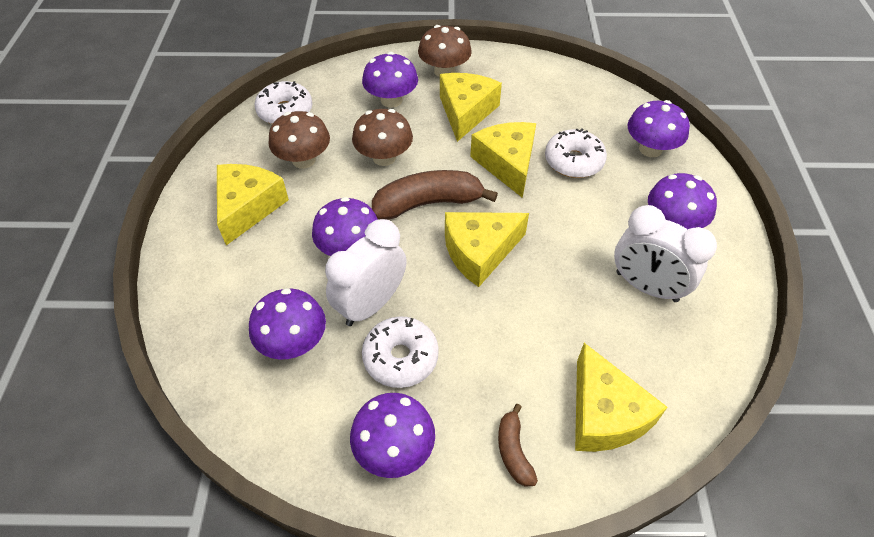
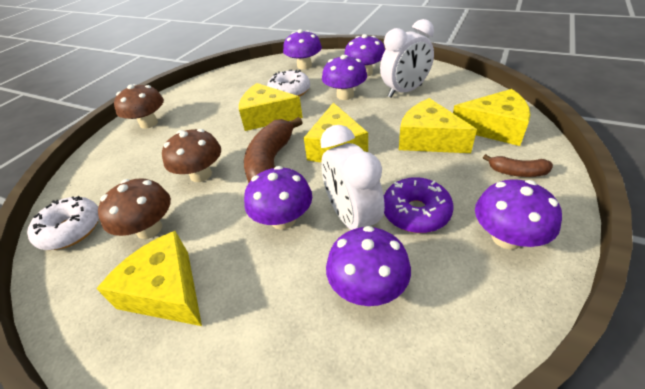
camera: 60 degrees left, 10 degrees down
(391, 100) = (144, 156): purple mushroom -> purple mushroom (345, 95)
(400, 357) = (415, 212): white donut -> purple donut
(465, 112) = (200, 123): yellow cheese -> yellow cheese (428, 139)

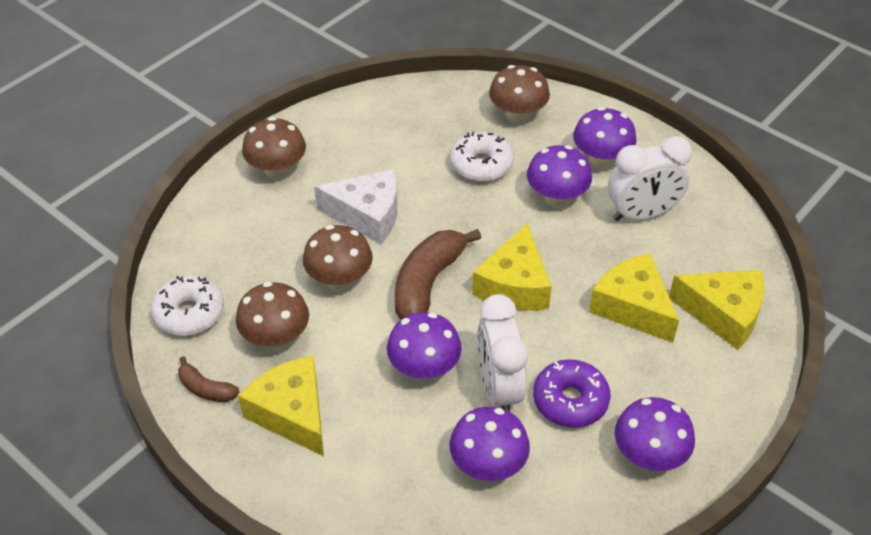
camera: 10 degrees right, 5 degrees up
(217, 133) = (367, 215): none -> white cheese
(267, 117) = (439, 205): yellow cheese -> none
(304, 66) = (517, 114): purple mushroom -> brown mushroom
(517, 172) = (710, 384): brown banana -> brown banana (206, 389)

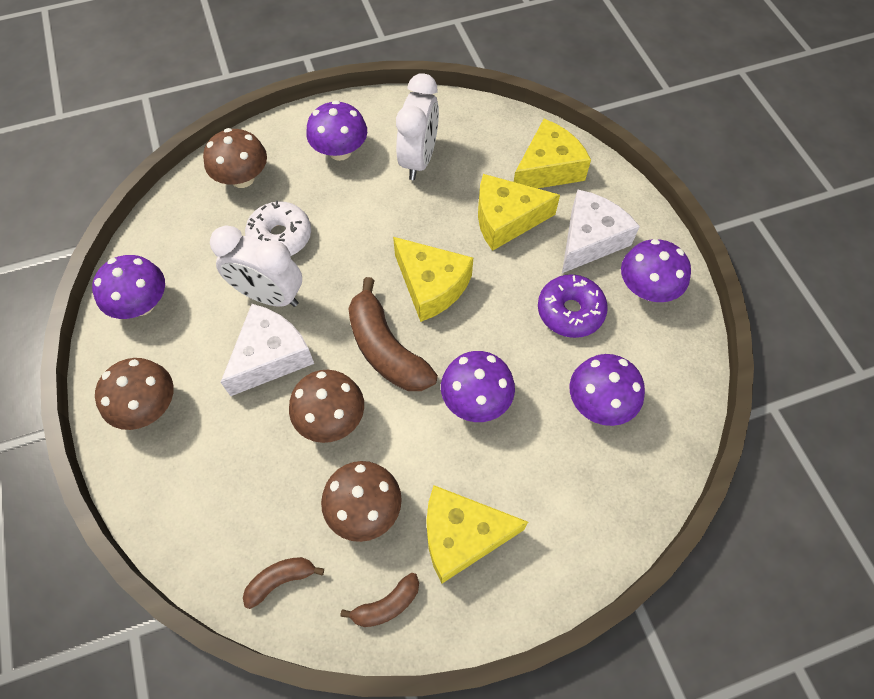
camera: 60 degrees left, 15 degrees up
(189, 313) = (280, 580): white donut -> brown banana
(499, 388) = (530, 354): white clock -> white clock (269, 296)
(556, 196) = (358, 204): purple mushroom -> purple mushroom (142, 304)
(667, 383) = (590, 240): none -> white cheese

